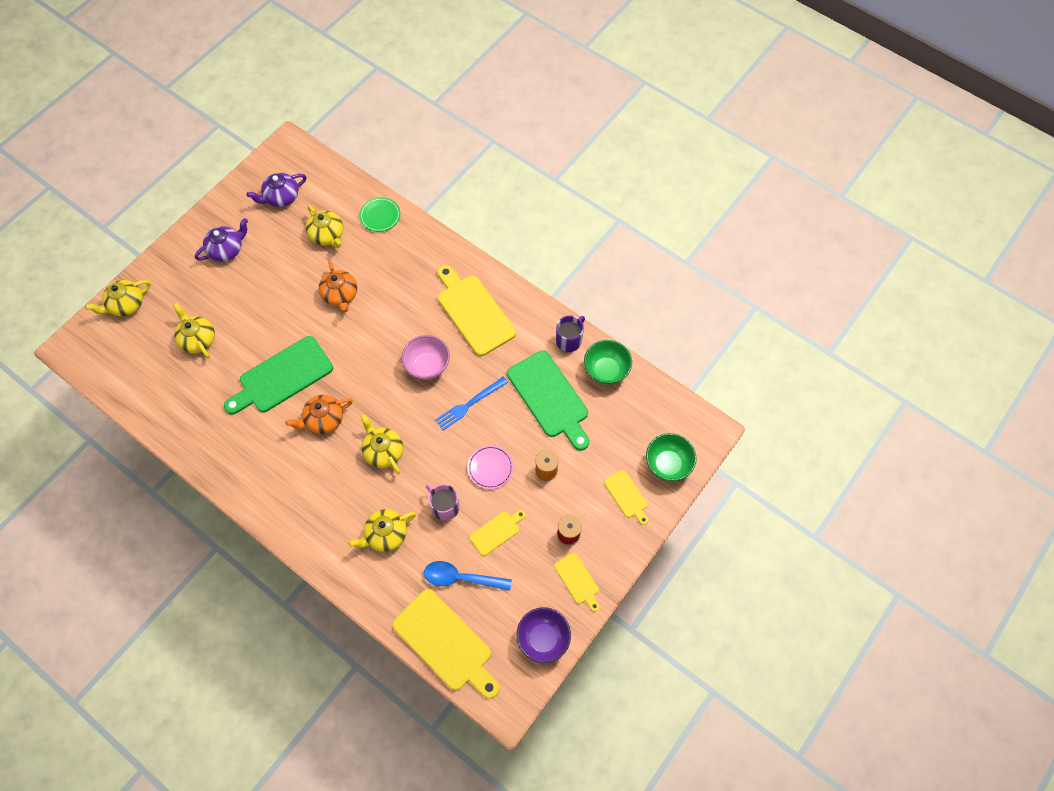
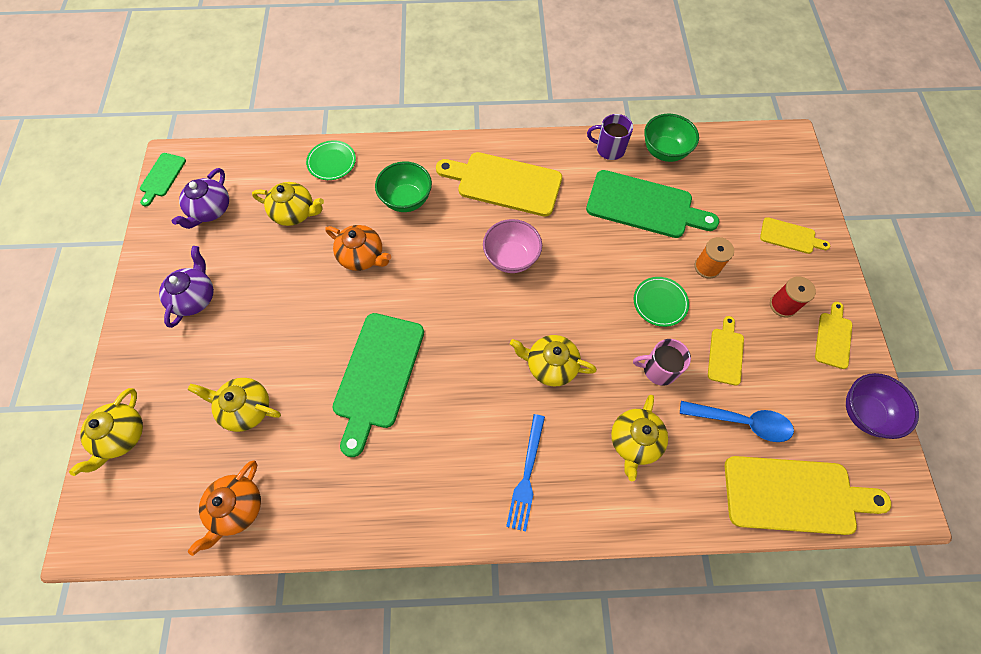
camera: 40 degrees left, 0 degrees up
(273, 153) = (162, 177): none -> green cutting board
(323, 419) = (462, 383): orange teapot -> orange teapot (237, 508)
(461, 578) = (742, 422): blue spoon -> blue spoon turned 135 degrees counterclockwise
(469, 404) = (583, 262): blue fork -> blue fork (526, 475)
(490, 468) = (660, 302): pink plate -> green plate
(569, 340) = (609, 149): purple mug -> purple mug turned 75 degrees counterclockwise
(578, 580) = (833, 337): yellow cutting board -> yellow cutting board turned 90 degrees counterclockwise
(667, 464) = (790, 188): green bowl -> green bowl (406, 200)

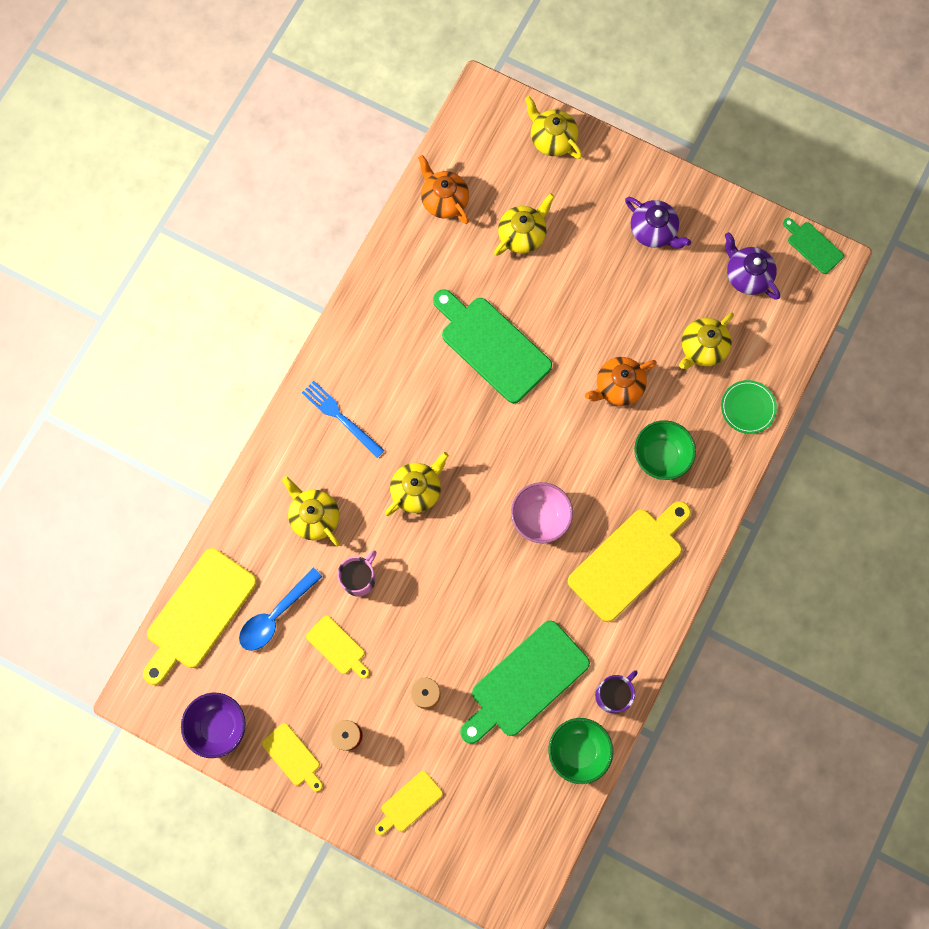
camera: 120 degrees right, 10 degrees up
(660, 302) = (417, 624): green plate -> none

